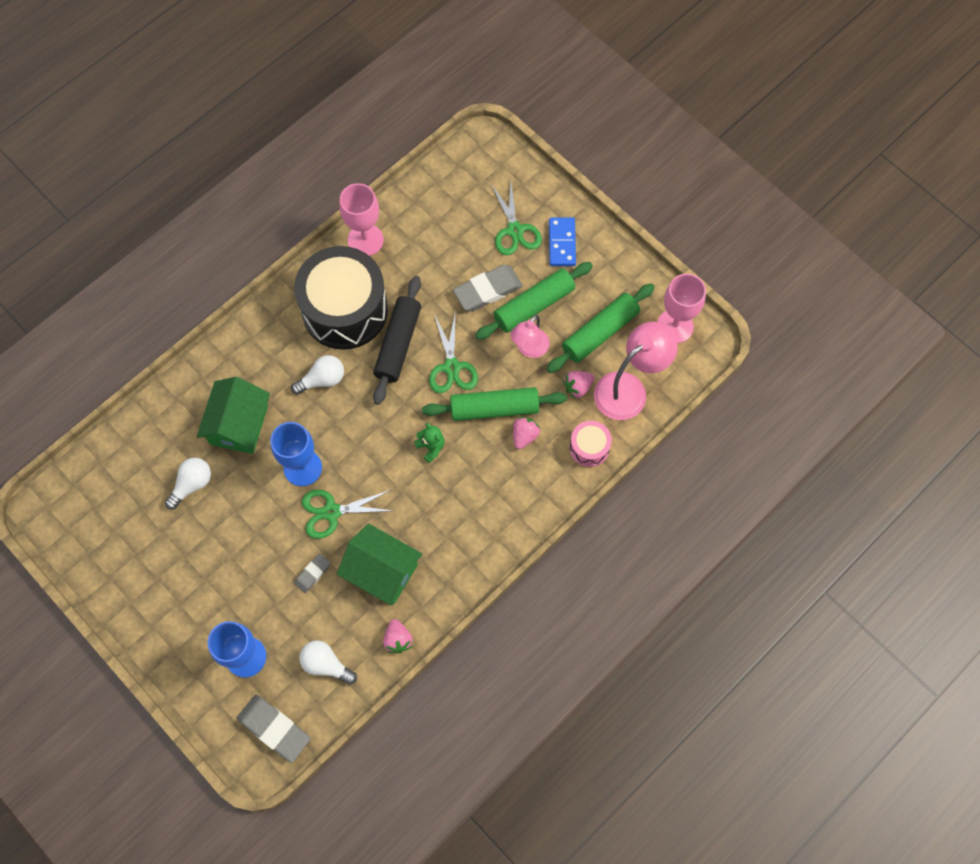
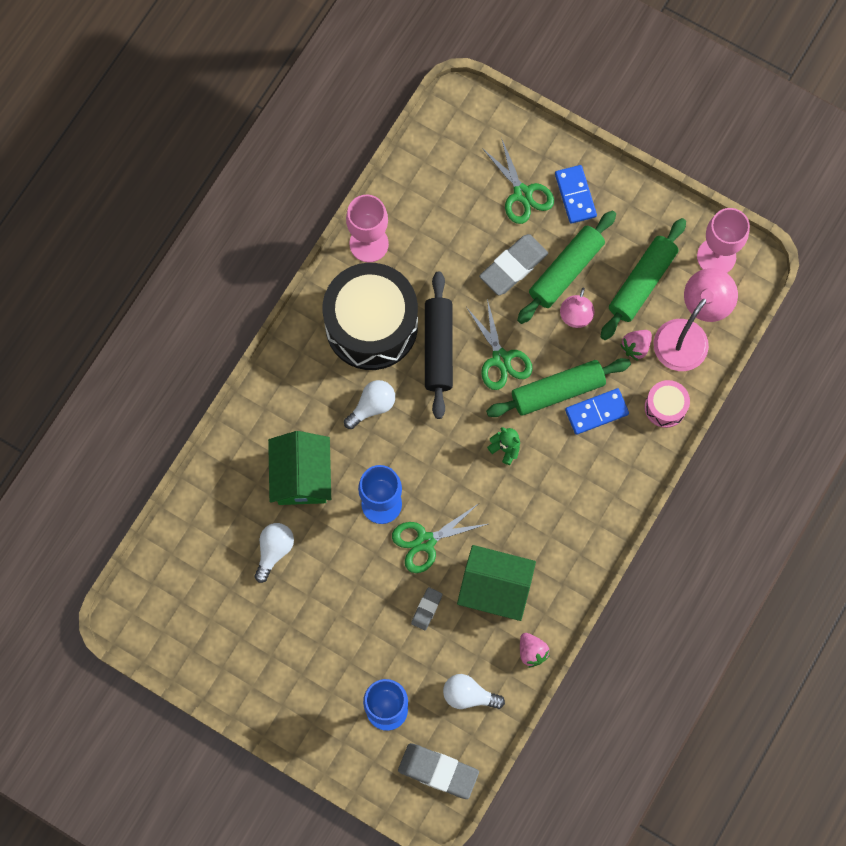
camera: 15 degrees left, 5 degrees up
(524, 436) = (596, 412): pink strawberry -> blue domino

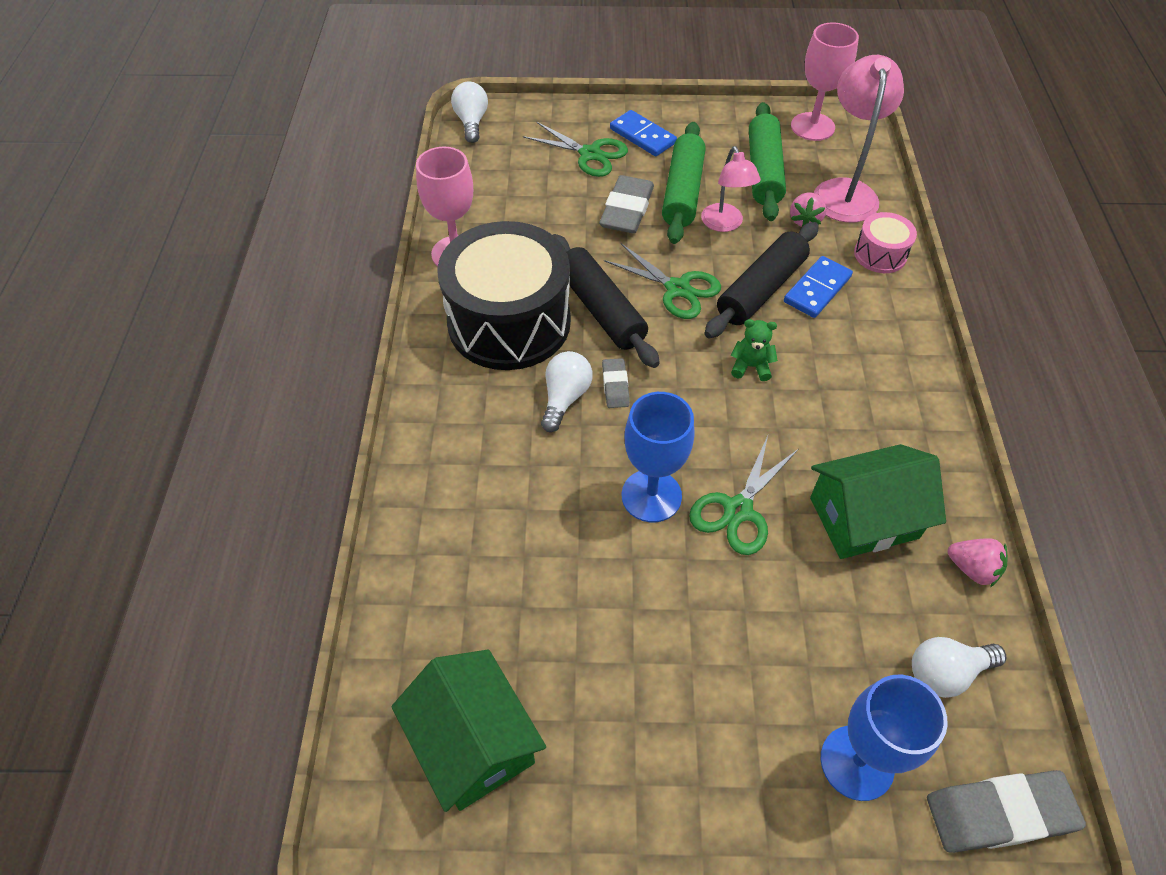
camera: 30 degrees left, 20 degrees down
(274, 551) = (546, 629): white light bulb -> white light bulb (471, 122)
(301, 476) = (526, 516): green house -> green house (473, 742)
(426, 609) = (802, 591): grey eraser -> grey eraser (615, 386)
(557, 391) = (761, 290): green rolling pin -> black rolling pin

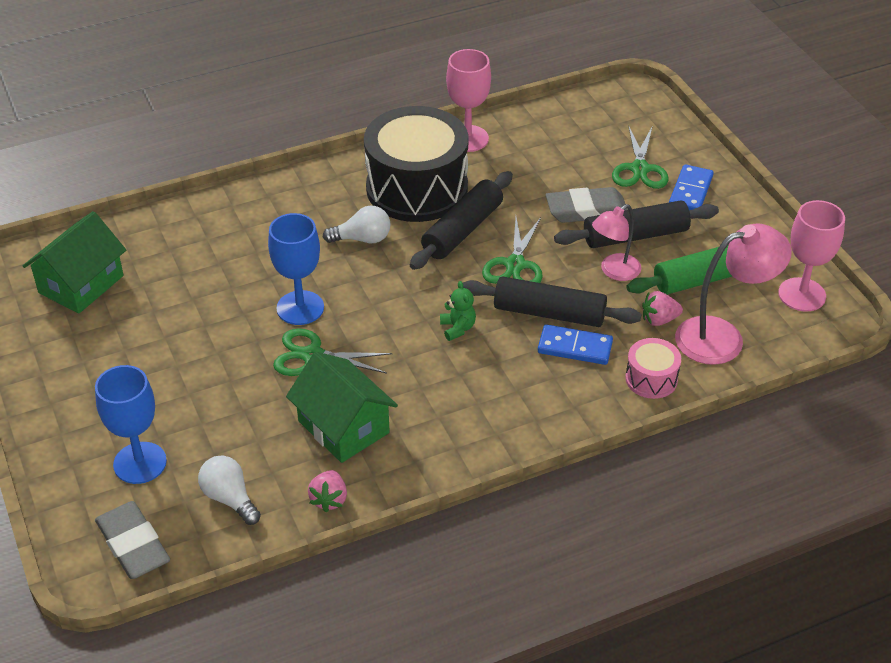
camera: 65 degrees right, 10 degrees down
(471, 122) = (624, 93): white light bulb -> none
(615, 386) = (390, 260): grey eraser -> none
(683, 192) = (635, 236): green rolling pin -> black rolling pin

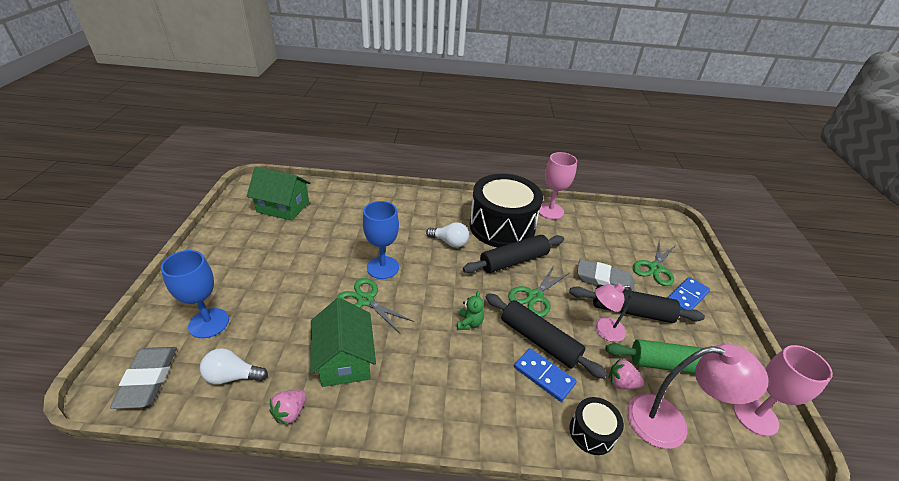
camera: 25 degrees right, 5 degrees down
(81, 284) = (283, 207): green house -> green house turned 45 degrees clockwise
(229, 498) = (232, 376): white light bulb -> white light bulb turned 75 degrees counterclockwise
(651, 379) = (592, 432): pink drum -> black drum

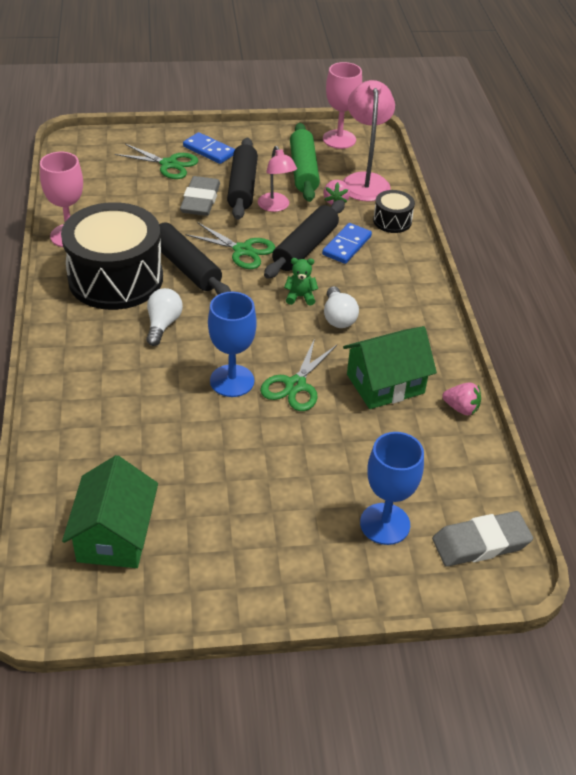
camera: 100 degrees left, 5 degrees up
(232, 376) = (444, 469): white light bulb -> white light bulb (338, 317)

